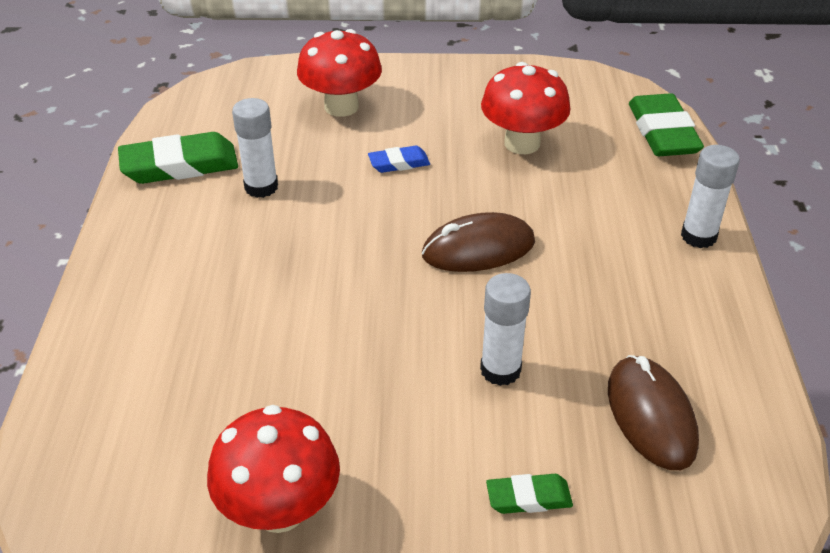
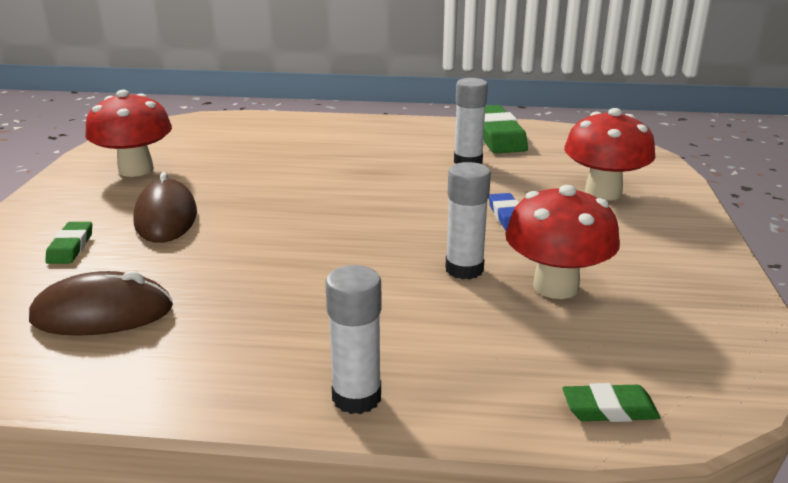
camera: 95 degrees right, 15 degrees down
(478, 249) = (367, 247): brown mouse -> brown mouse (166, 217)
(500, 370) = (205, 246): white glue stick -> white glue stick (464, 269)
(662, 132) = (609, 409): green eraser -> green eraser, size x0.53

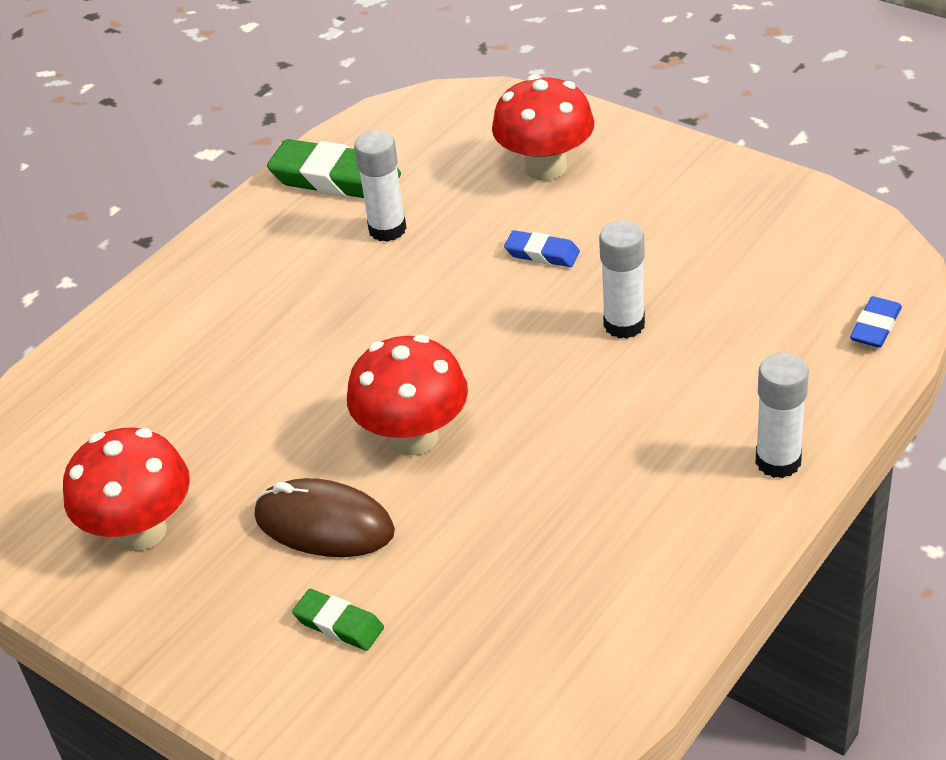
camera: 55 degrees left, 15 degrees up
(102, 313) = (522, 612): brown mouse -> none
(556, 286) = (695, 279): red mushroom -> red mushroom (414, 437)
(609, 409) = (875, 327): green eraser -> blue eraser

